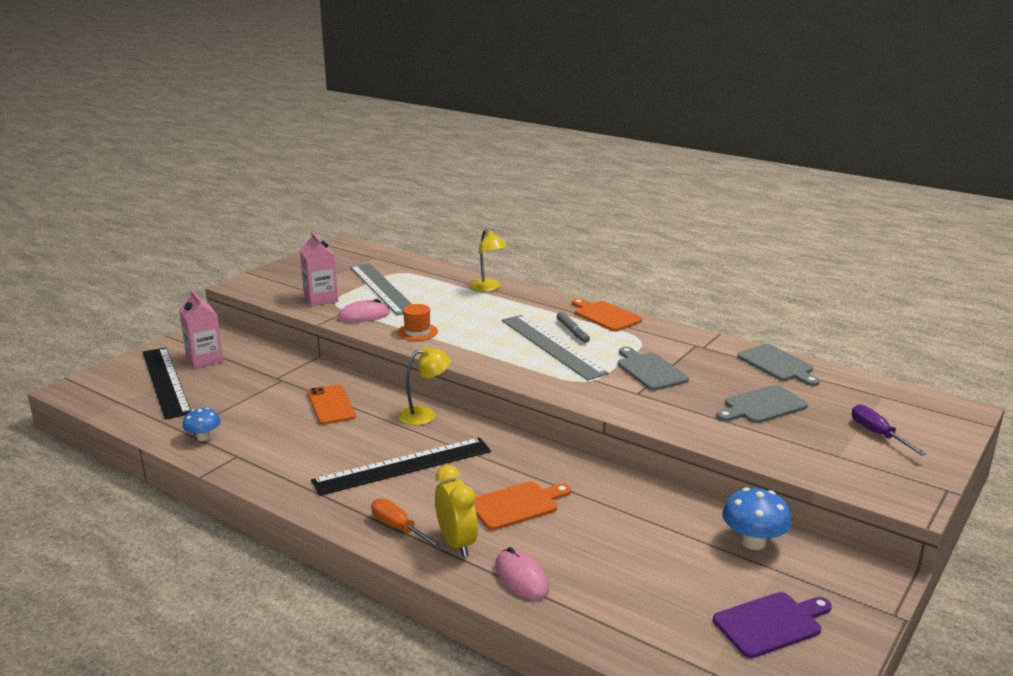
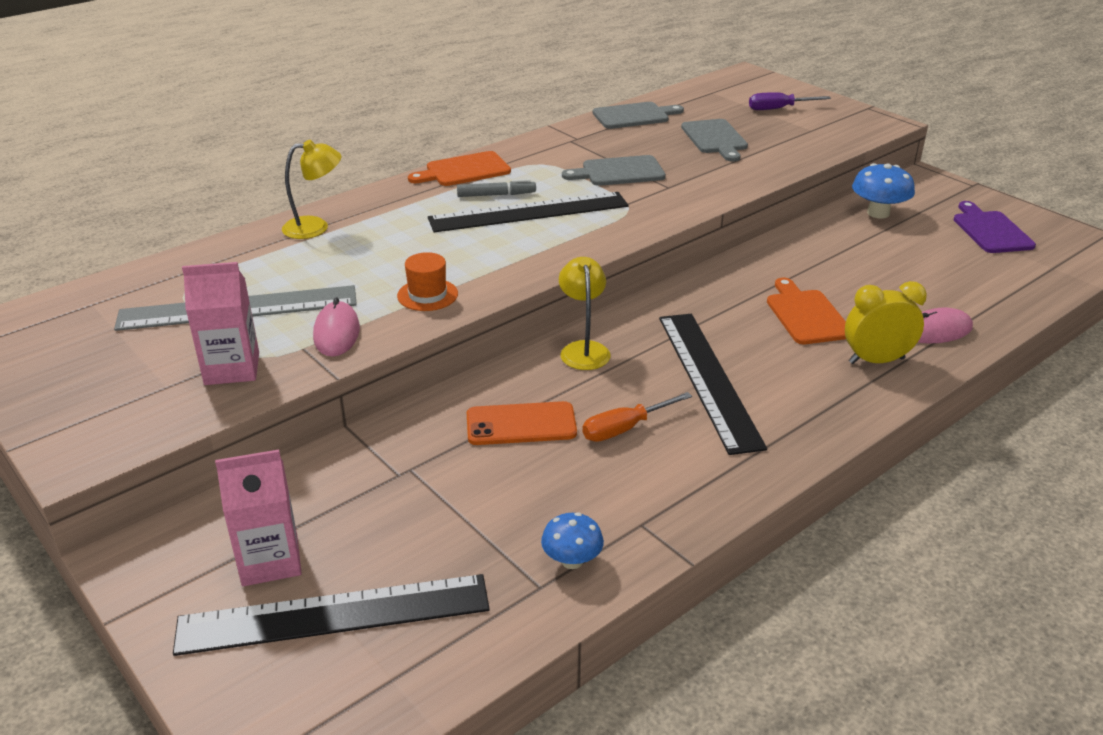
camera: 75 degrees left, 10 degrees up
(399, 528) = (845, 395): orange screwdriver -> orange screwdriver (624, 429)
(552, 346) = (529, 212): grey ruler -> black ruler

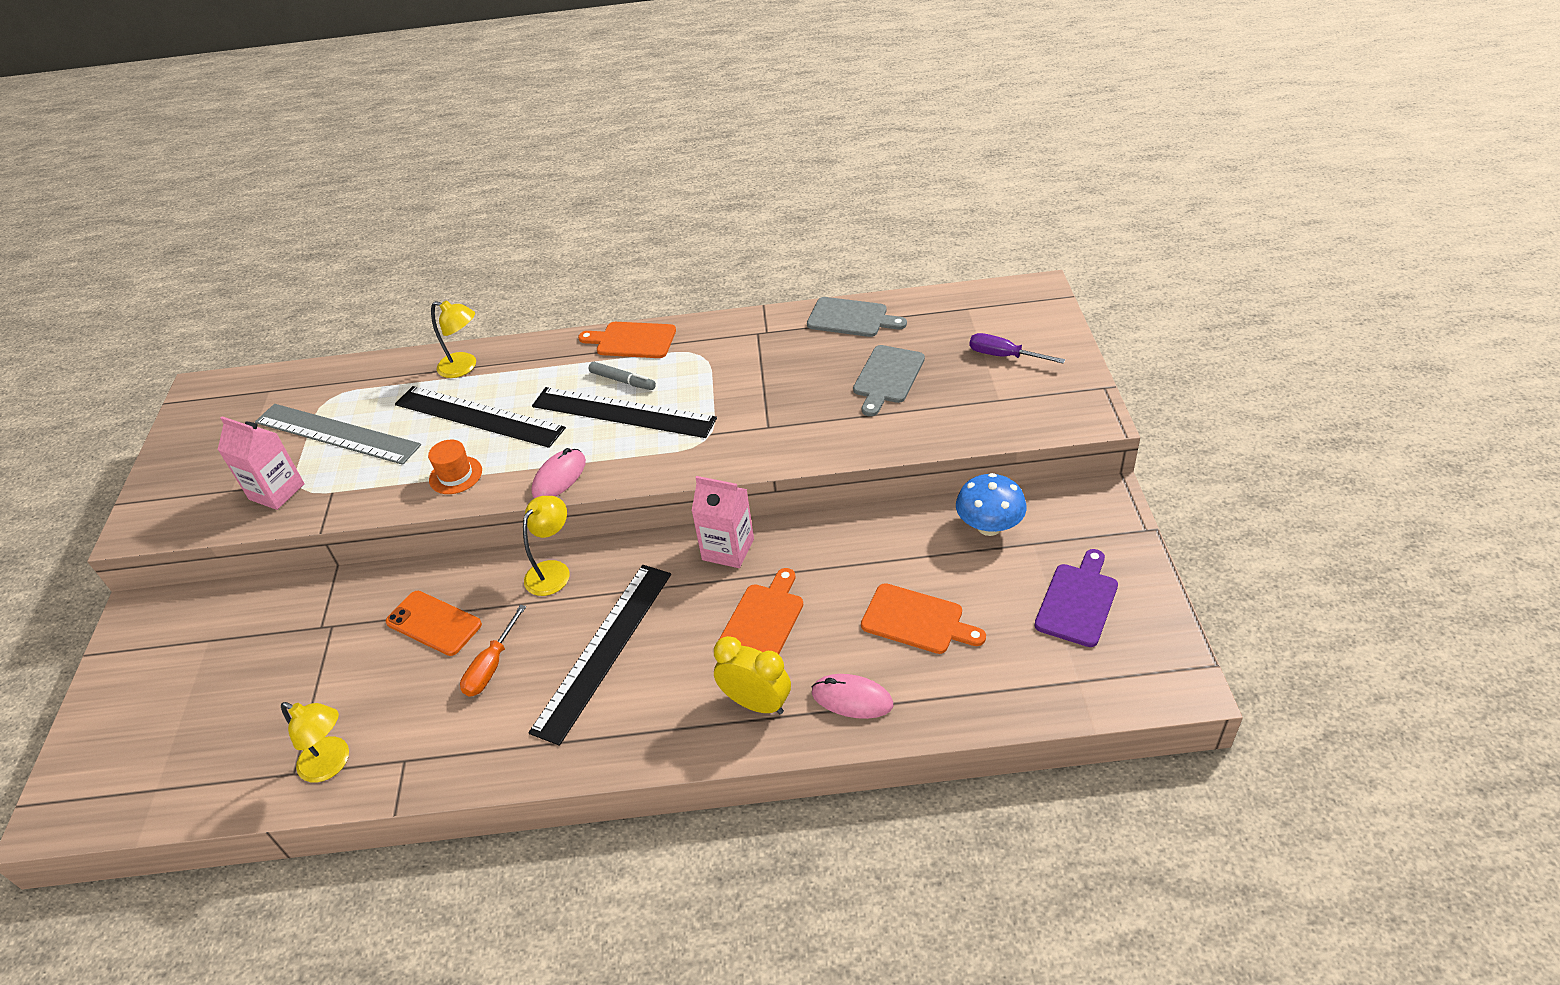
camera: 40 degrees right, 10 degrees up
(270, 560) = (191, 657): pink carton -> pink carton (728, 549)
(334, 614) = (178, 721): black ruler -> black ruler (478, 416)
(337, 333) = (364, 487): pink mouse -> pink mouse (559, 477)
(572, 560) = (332, 764): blue mushroom -> yellow lamp
(619, 172) = (750, 390): grey cutting board -> none
(624, 429) = (491, 666): orange screwdriver -> orange screwdriver turned 75 degrees counterclockwise
(910, 275) = (916, 620): none -> orange cutting board

